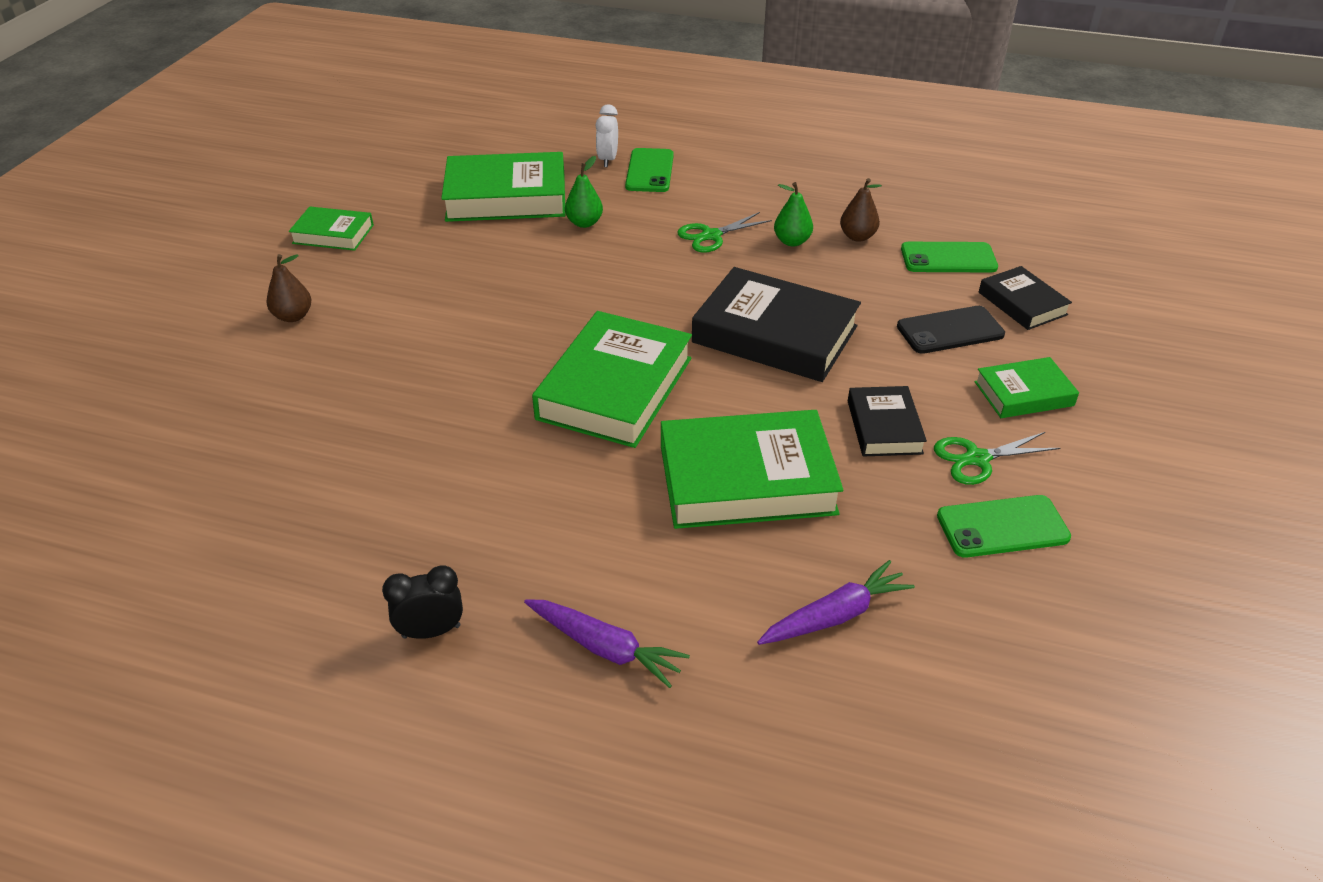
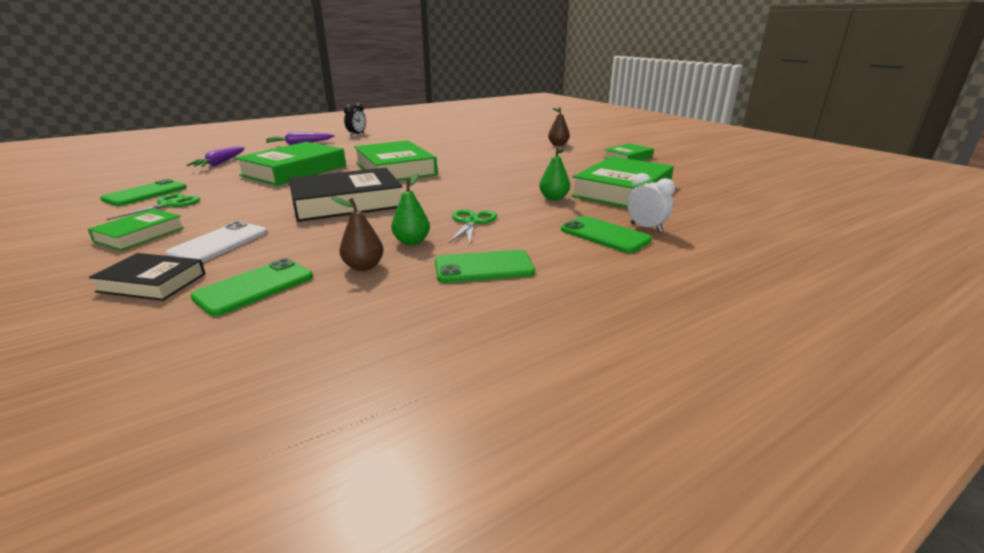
camera: 130 degrees right, 15 degrees down
(780, 193) = (484, 267): none -> green phone
(884, 427) = (237, 197): black book -> none
(950, 330) = (219, 243): black phone -> white phone

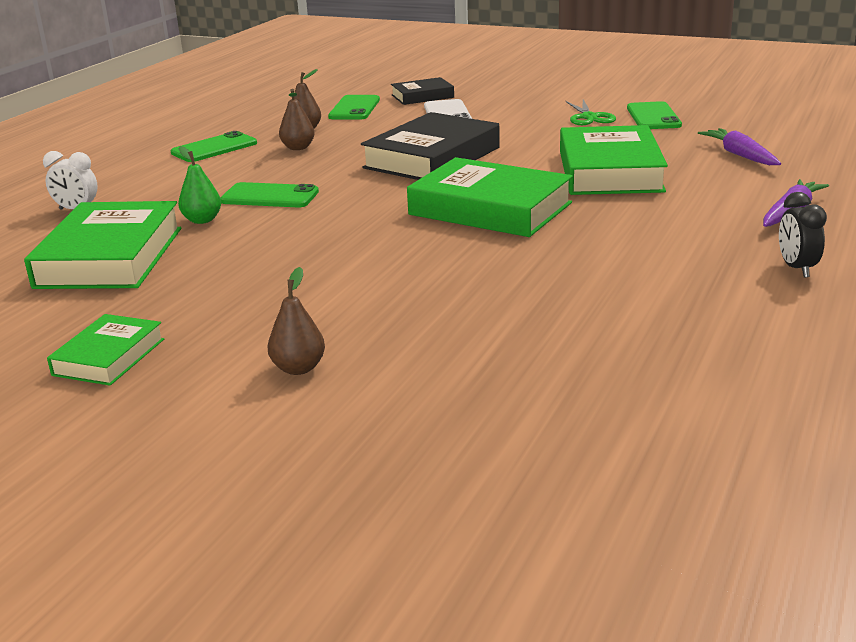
camera: 150 degrees right, 0 degrees up
(140, 234) = (524, 103): green book -> none
(411, 242) = (298, 148): green pear -> brown pear
(472, 222) = (268, 173): green scissors -> none
(604, 235) = (121, 193): green phone -> green phone (270, 196)

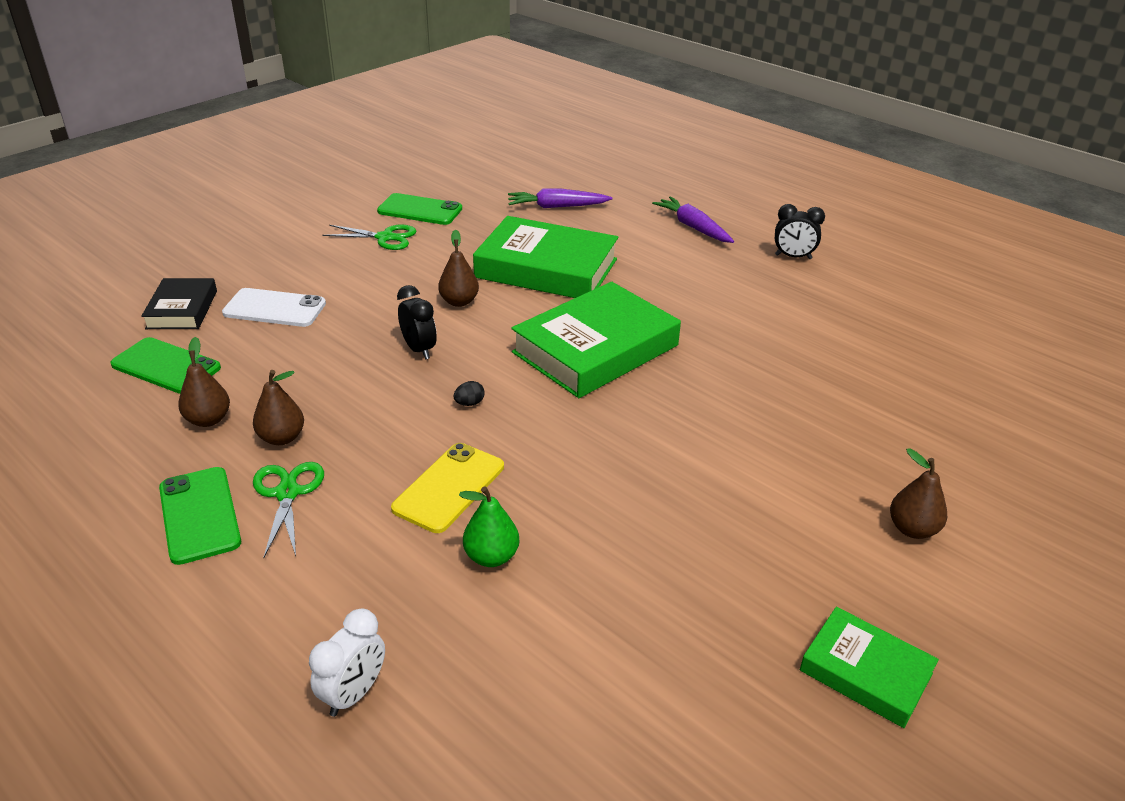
camera: 75 degrees left, 10 degrees up
(110, 257) = (570, 659): green book -> none
(243, 161) = (287, 493): none -> green scissors
(270, 196) = (449, 487): green phone -> yellow phone
(373, 184) = (469, 403): none -> black egg
(432, 158) = (419, 349): black book -> black clock
(515, 155) = (459, 301): none -> brown pear

